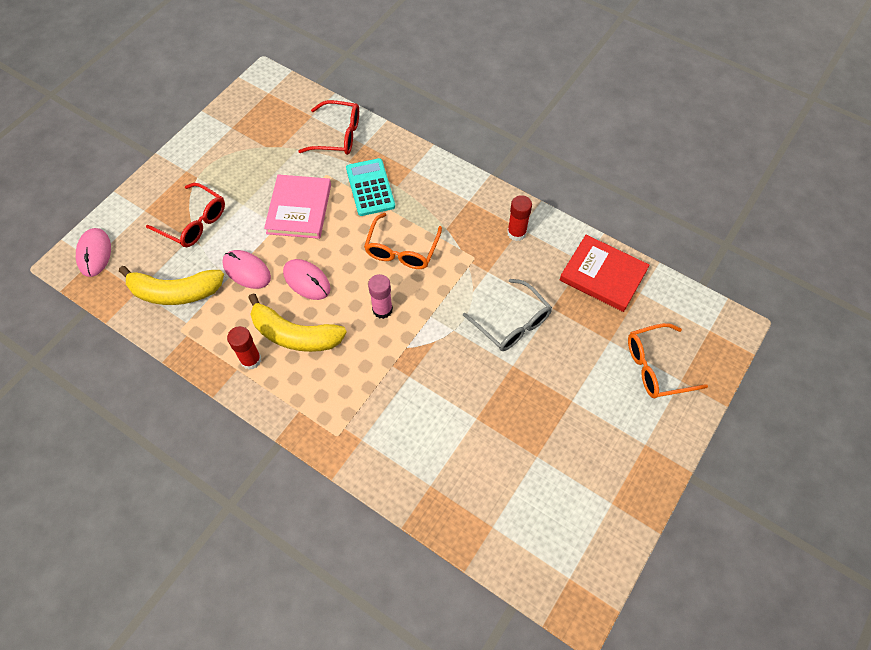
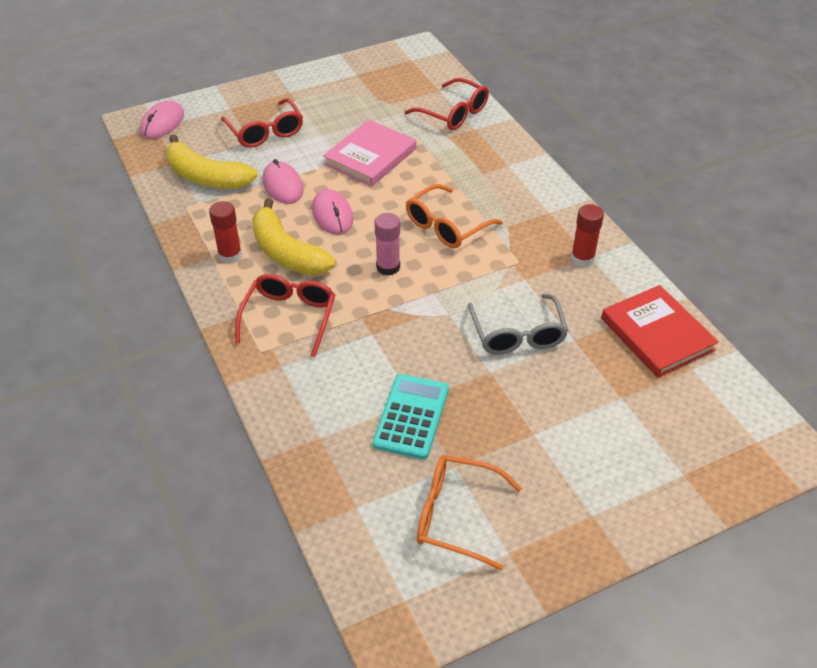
camera: 30 degrees right, 15 degrees down
(338, 393) = (289, 317): none -> red glasses
(370, 187) = (454, 165): turquoise calculator -> turquoise calculator (411, 417)
(656, 367) = (660, 446): orange glasses -> orange glasses (456, 515)

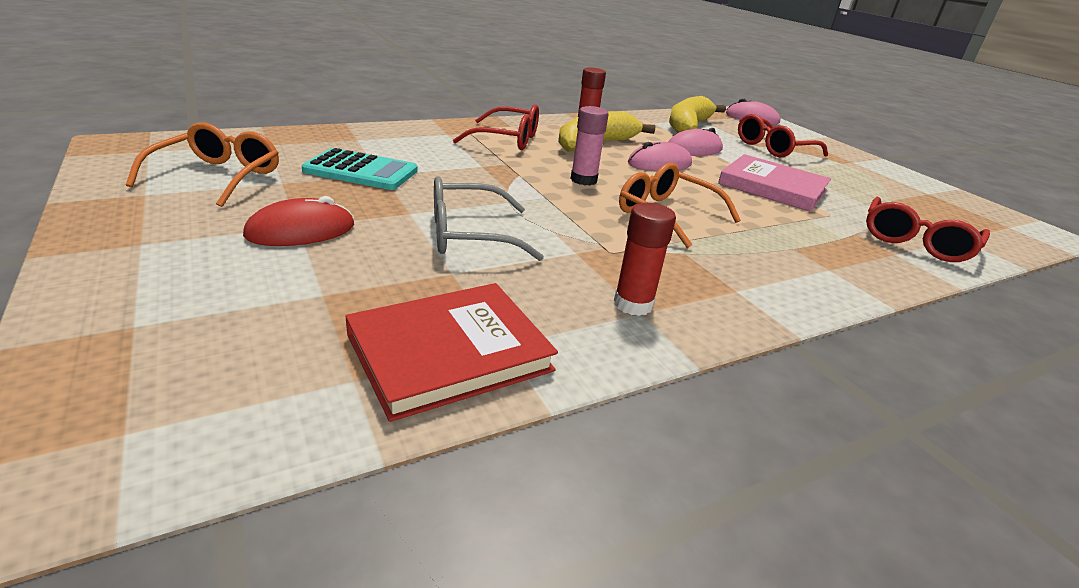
camera: 85 degrees right, 15 degrees down
(542, 429) = (301, 230): none -> red mouse

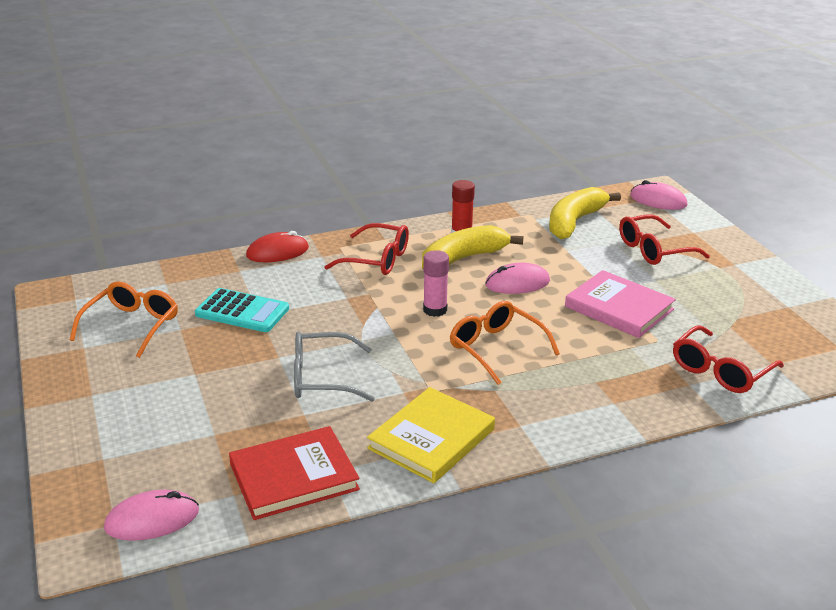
camera: 10 degrees right, 0 degrees up
(301, 230) = (197, 378): red mouse -> red mouse (277, 252)
(633, 304) = (431, 439): red glue stick -> yellow book
(694, 149) = (563, 258): pink mouse -> pink mouse (152, 519)

